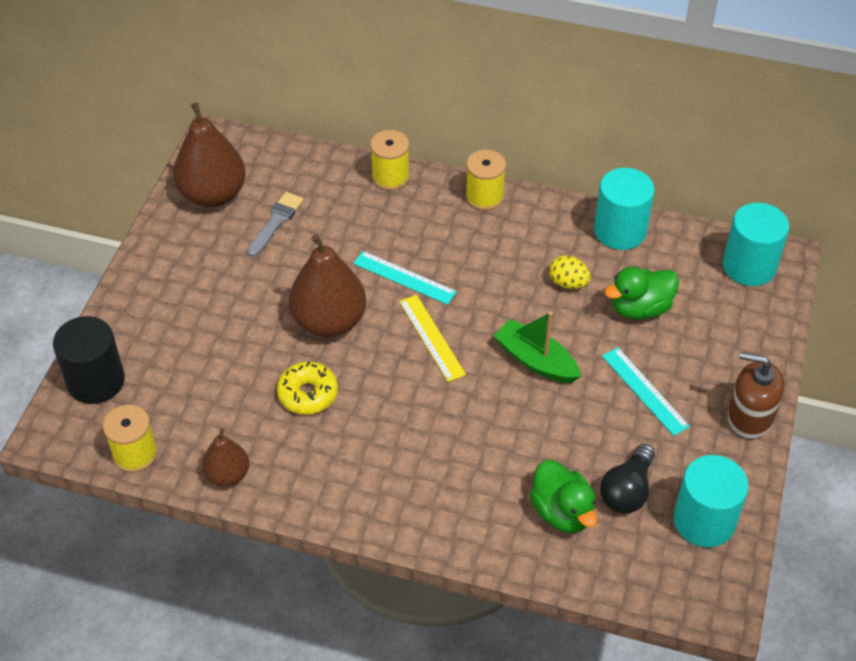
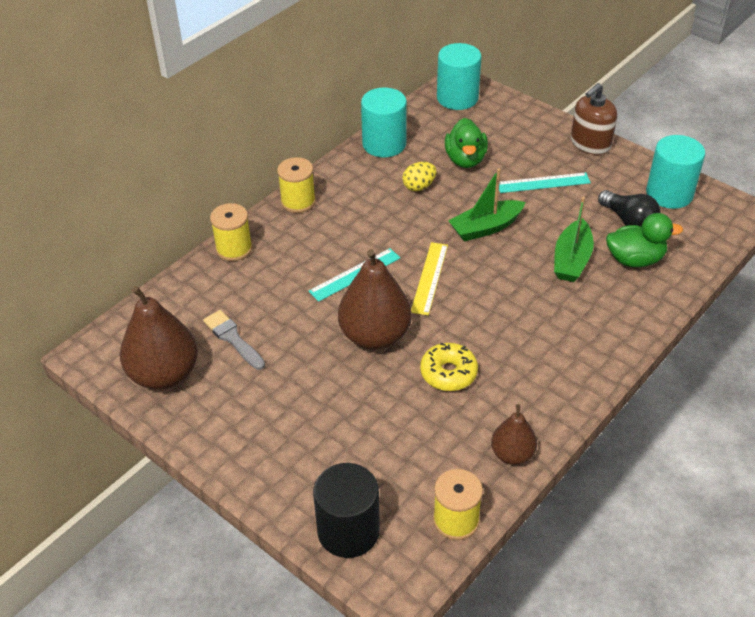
camera: 65 degrees left, 5 degrees down
(431, 337) = (429, 278): yellow ruler -> yellow ruler turned 75 degrees counterclockwise
(528, 452) = (572, 260): none -> green boat

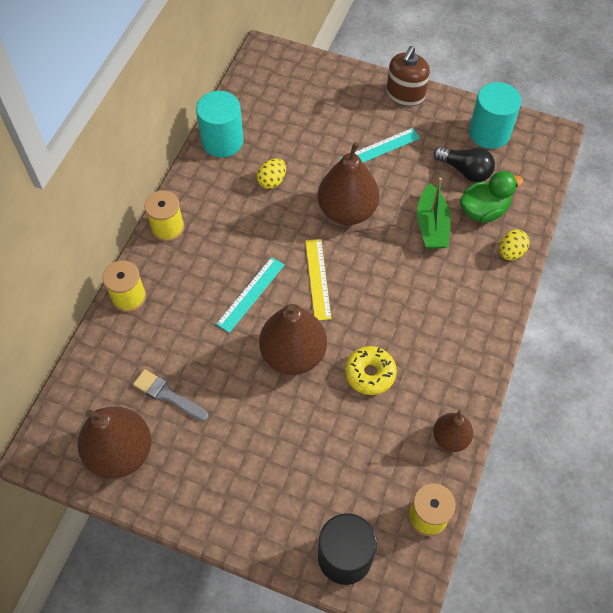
camera: 20 degrees left, 15 degrees up
(457, 98) = (270, 71): turquoise cylinder -> none
(465, 159) = (302, 140): green duck -> none
(486, 228) = (347, 211): green boat -> brown pear
(651, 303) = (510, 252): none -> yellow egg

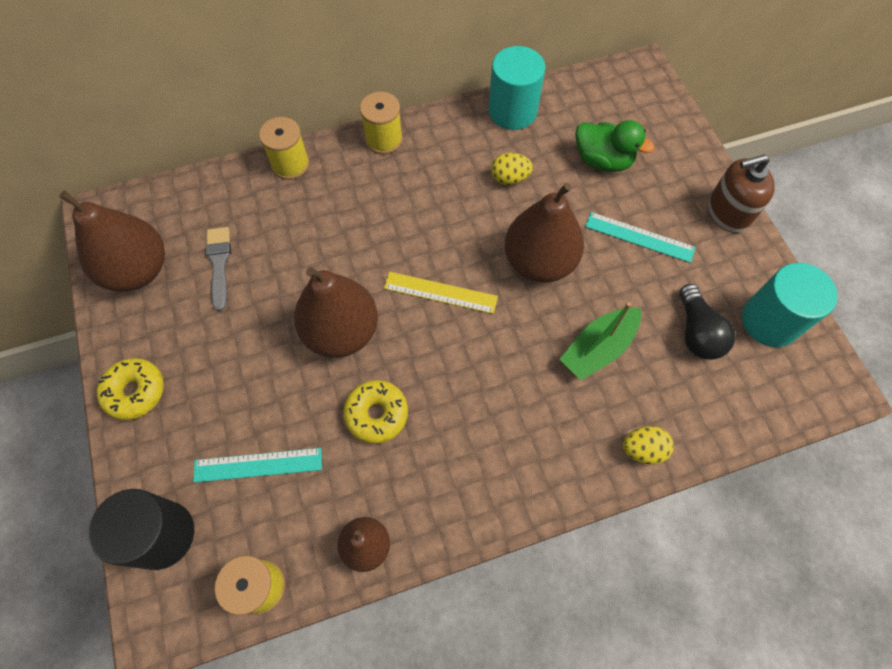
camera: 50 degrees right, 5 degrees up
(221, 512) = (135, 392): none -> yellow donut
(250, 294) = (374, 250): turquoise ruler -> turquoise ruler (258, 465)
(318, 279) = (440, 292): yellow ruler -> yellow ruler turned 60 degrees clockwise
(483, 210) = (666, 385): green duck -> green duck (603, 160)

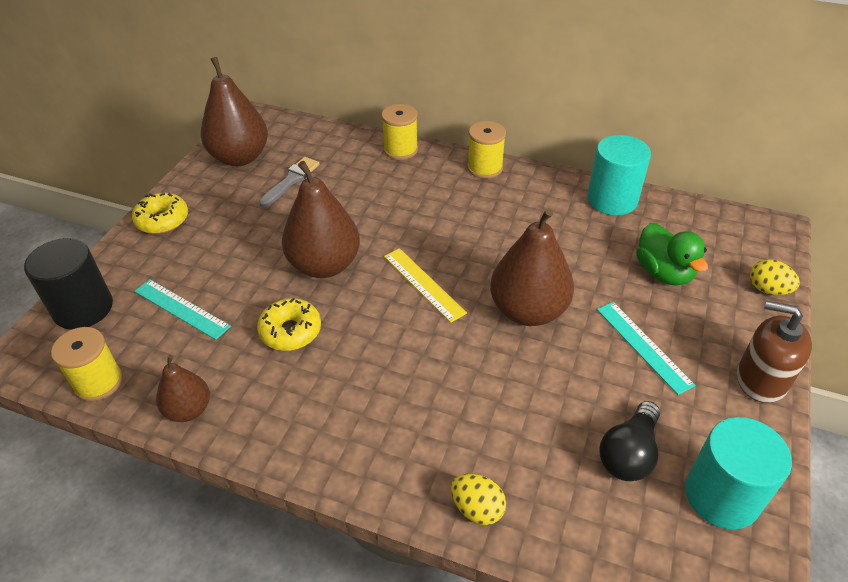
camera: 40 degrees right, 20 degrees down
(509, 178) = (562, 241): yellow egg -> yellow egg (767, 289)
(598, 348) = (516, 403): green boat -> none

